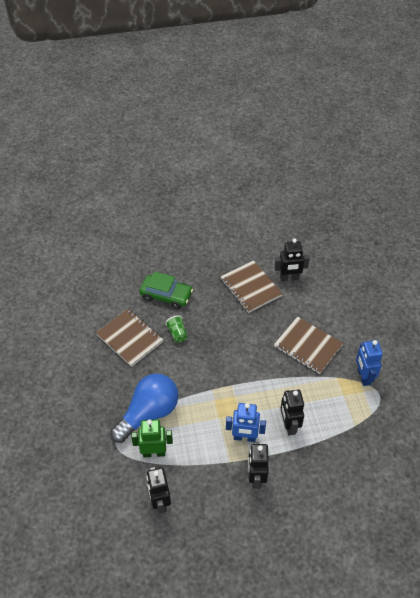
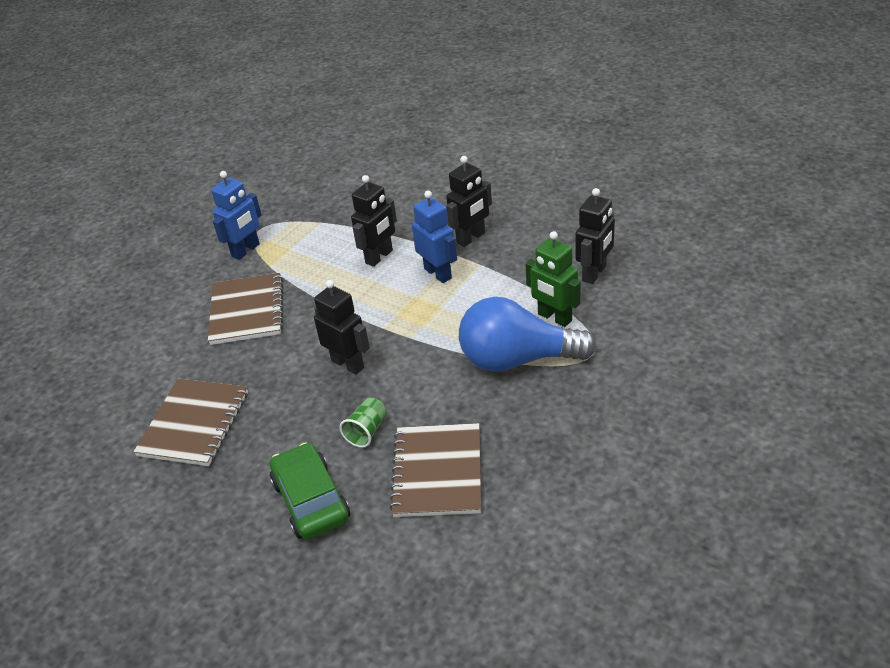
camera: 130 degrees left, 10 degrees down
(289, 278) = (134, 400): black robot -> black robot (348, 364)

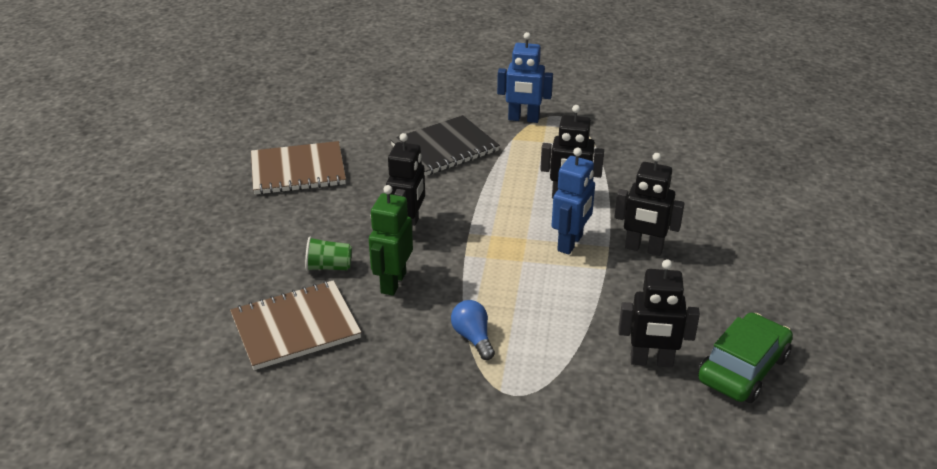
camera: 60 degrees right, 5 degrees down
(247, 311) = (444, 148): brown notebook -> black notebook
(311, 500) = (237, 262): green car -> green car (743, 368)
(517, 359) = (473, 338): blue light bulb -> blue light bulb, size x0.44
(554, 317) = (554, 348): green robot -> green robot (393, 282)

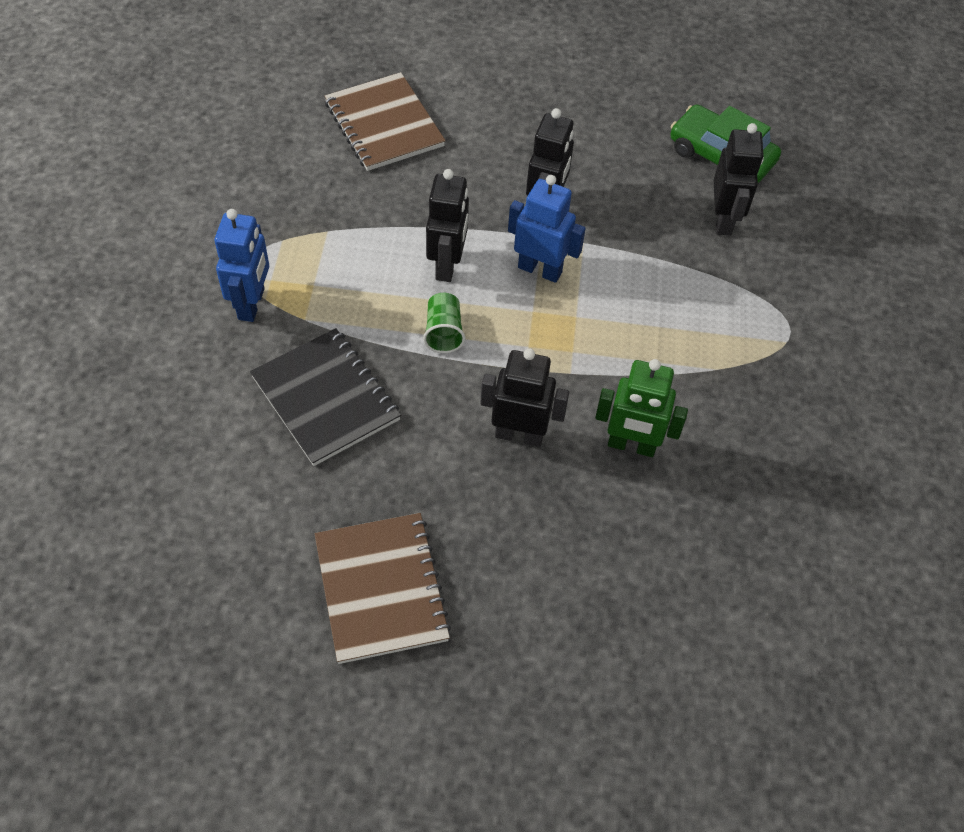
camera: 95 degrees left, 20 degrees up
(295, 327) = (726, 543): brown notebook -> brown notebook (384, 124)
(329, 267) = (608, 519): green cup -> green cup (443, 332)
(473, 338) = (715, 364): blue light bulb -> none

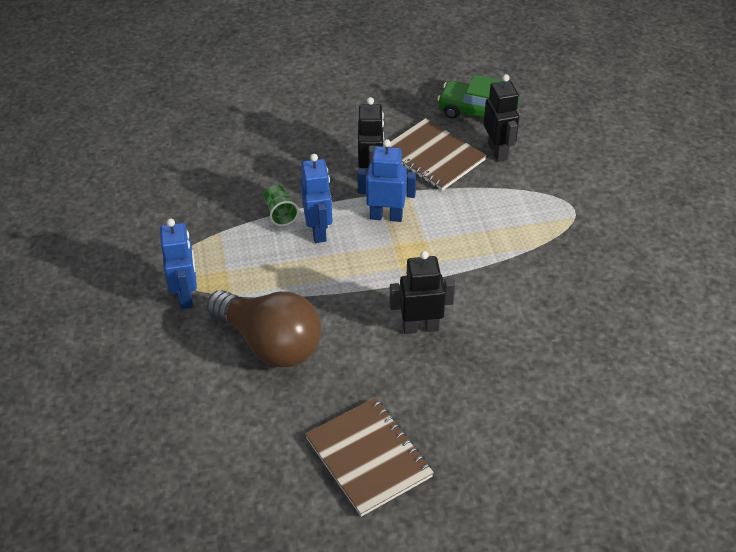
camera: 15 degrees left, 10 degrees down
(325, 398) = (270, 343): black notebook -> brown light bulb
(384, 124) = (230, 150): brown notebook -> brown notebook (433, 156)
(443, 332) = (336, 275): green cup -> green cup (280, 213)
(447, 265) = (318, 231): black robot -> blue robot
(631, 445) = (501, 312): green robot -> none

